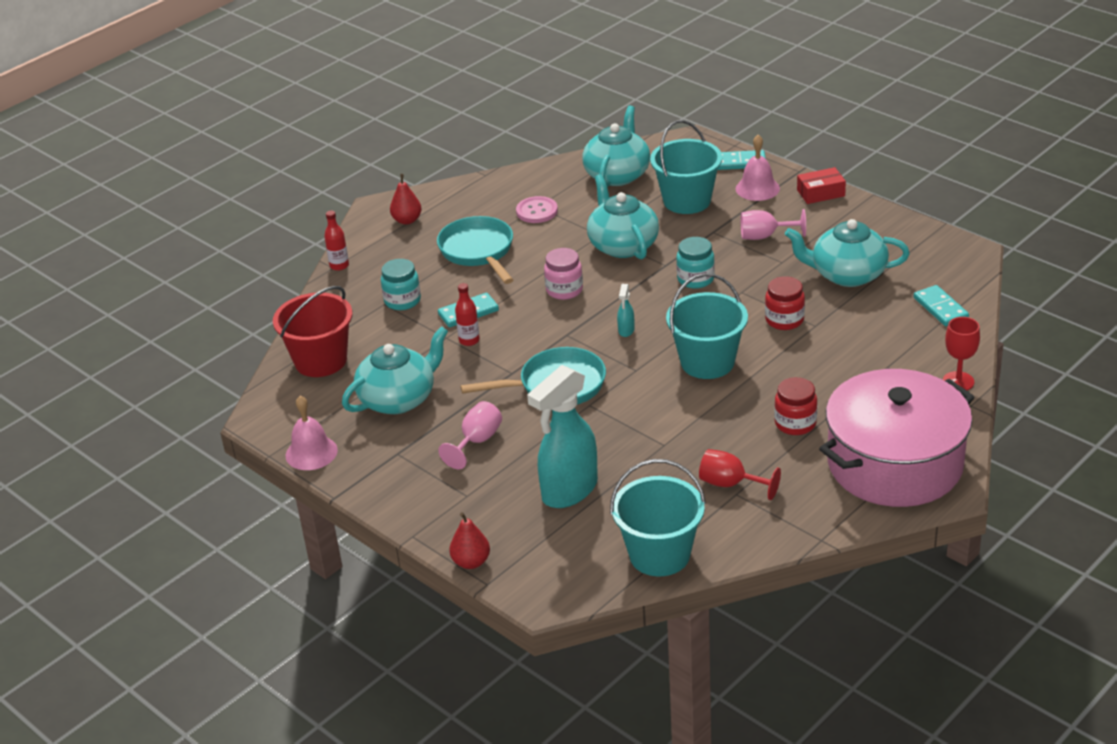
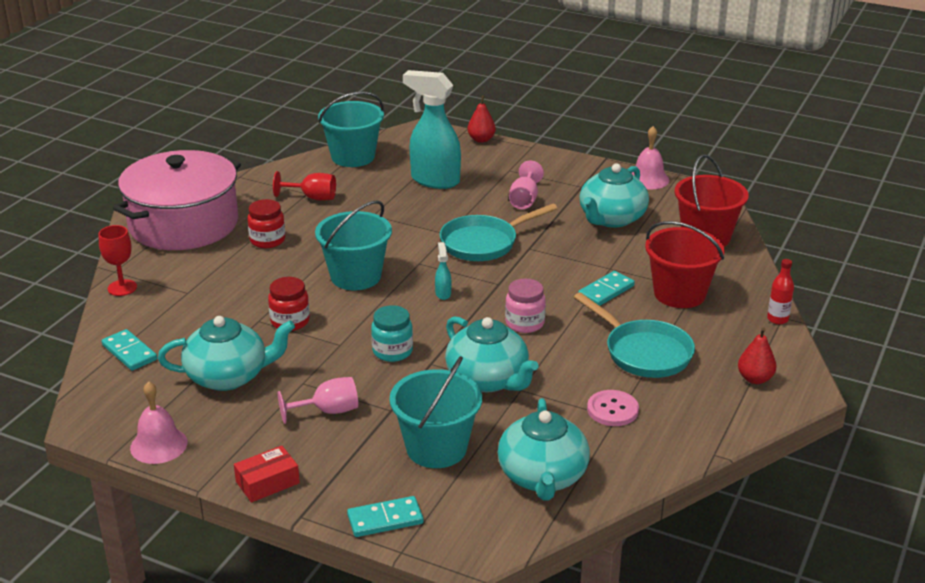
camera: 160 degrees right, 5 degrees down
(402, 301) = (679, 294): turquoise jar -> red bucket
(469, 340) = (586, 268): red bottle -> none
(569, 491) = (434, 180): turquoise spray bottle -> turquoise spray bottle turned 90 degrees counterclockwise
(757, 188) = (351, 479): pink bell -> pink bell (159, 445)

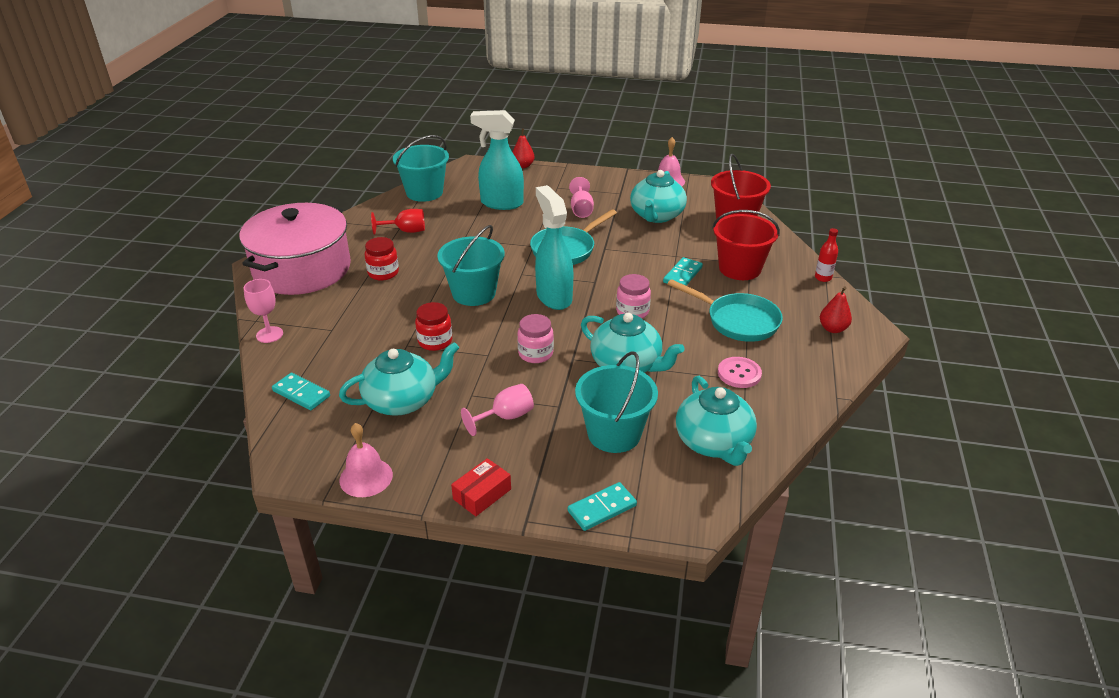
camera: 15 degrees left, 5 degrees up
(122, 288) = (269, 334): red goblet -> pink goblet
(392, 351) = (535, 354): turquoise jar -> pink jar
(443, 293) = (554, 297): turquoise spray bottle -> turquoise spray bottle, size x2.47

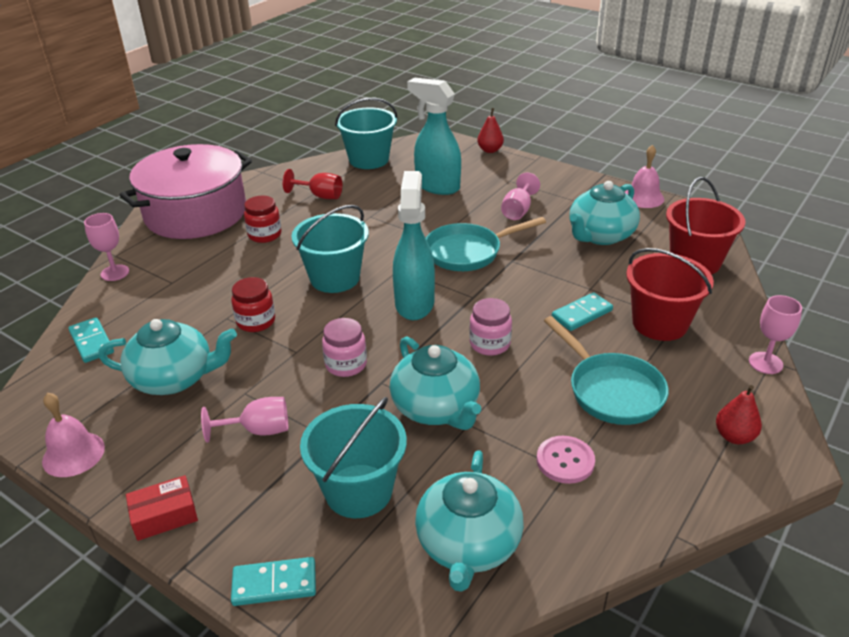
camera: 25 degrees right, 0 degrees up
(823, 278) = (765, 363): red bottle -> pink goblet

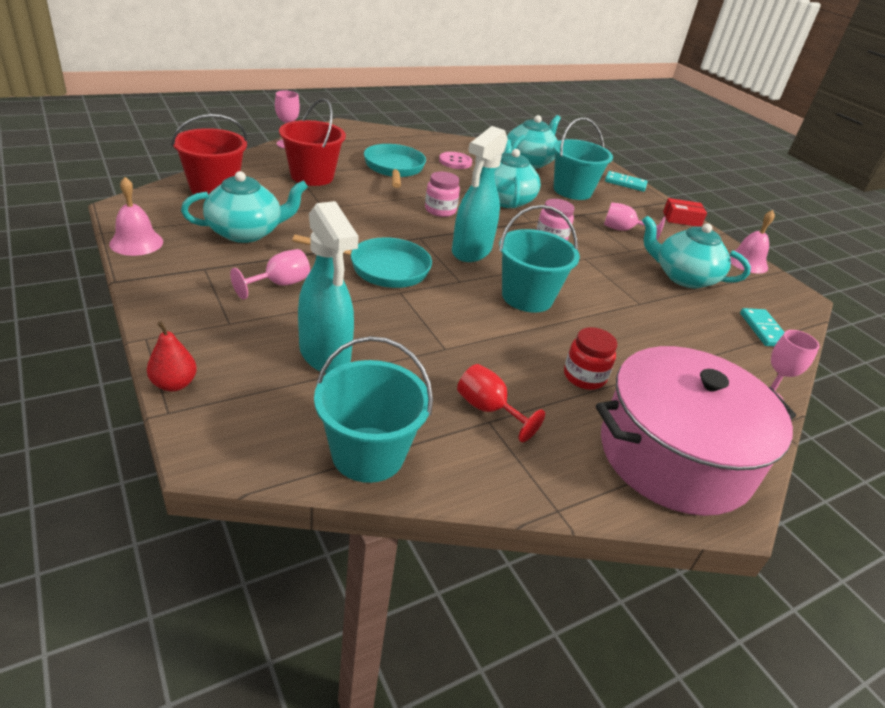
camera: 160 degrees left, 0 degrees up
(256, 321) = (613, 290): red jar -> none
(581, 314) = (354, 199): turquoise domino -> none
(734, 436) = (359, 138): red pear -> none

